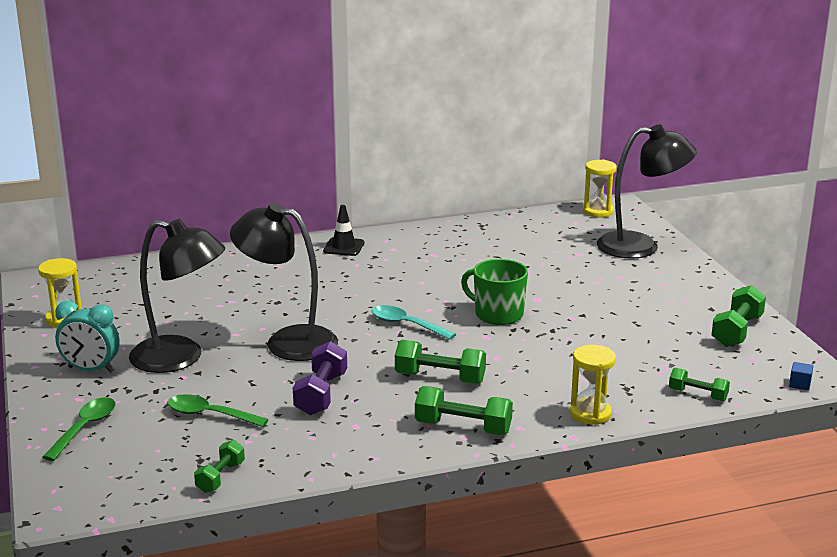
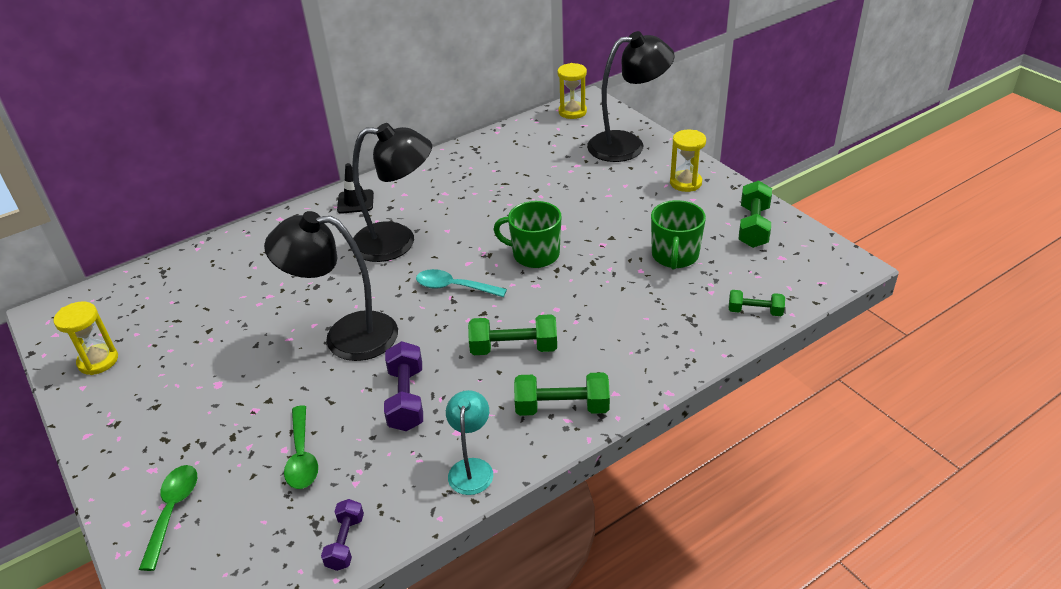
camera: 15 degrees left, 15 degrees up
(91, 369) = (151, 425): turquoise clock -> none
(180, 358) = (243, 385): black lamp -> black lamp (397, 242)
(209, 415) = (302, 456): green spoon -> green spoon turned 105 degrees counterclockwise
(220, 477) = (345, 542): green dumbbell -> purple dumbbell
(356, 452) = (472, 468): none -> turquoise lamp
(590, 414) = (671, 359): yellow hourglass -> yellow hourglass (685, 183)
(639, 339) = (675, 256): none -> green mug
(799, 384) = (834, 277): blue cube -> none

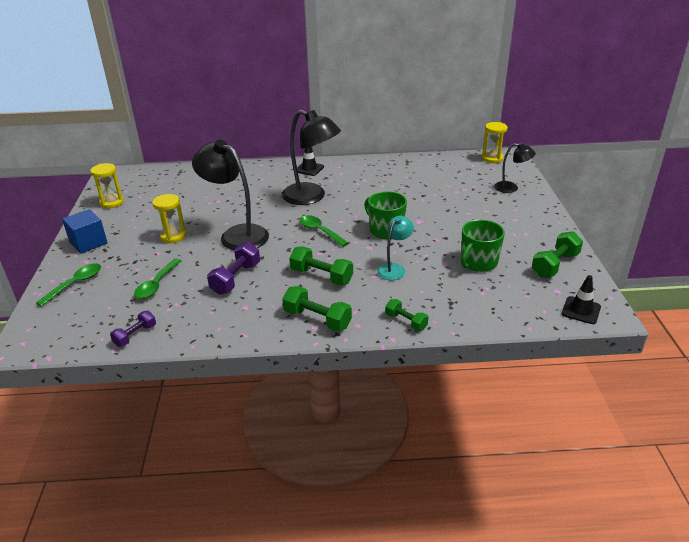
camera: 30 degrees right, 5 degrees down
(126, 440) = (88, 243): none -> blue cube
(454, 287) = (320, 231): turquoise spoon -> green spoon
(472, 468) = (234, 328): turquoise lamp -> turquoise lamp (394, 269)
(627, 145) = (511, 188): black lamp -> black lamp, size x0.54
(685, 183) = (531, 222): yellow hourglass -> yellow hourglass (173, 236)
(755, 311) = (502, 316): green dumbbell -> green dumbbell (406, 321)
(822, 271) = (581, 310): none -> black traffic cone

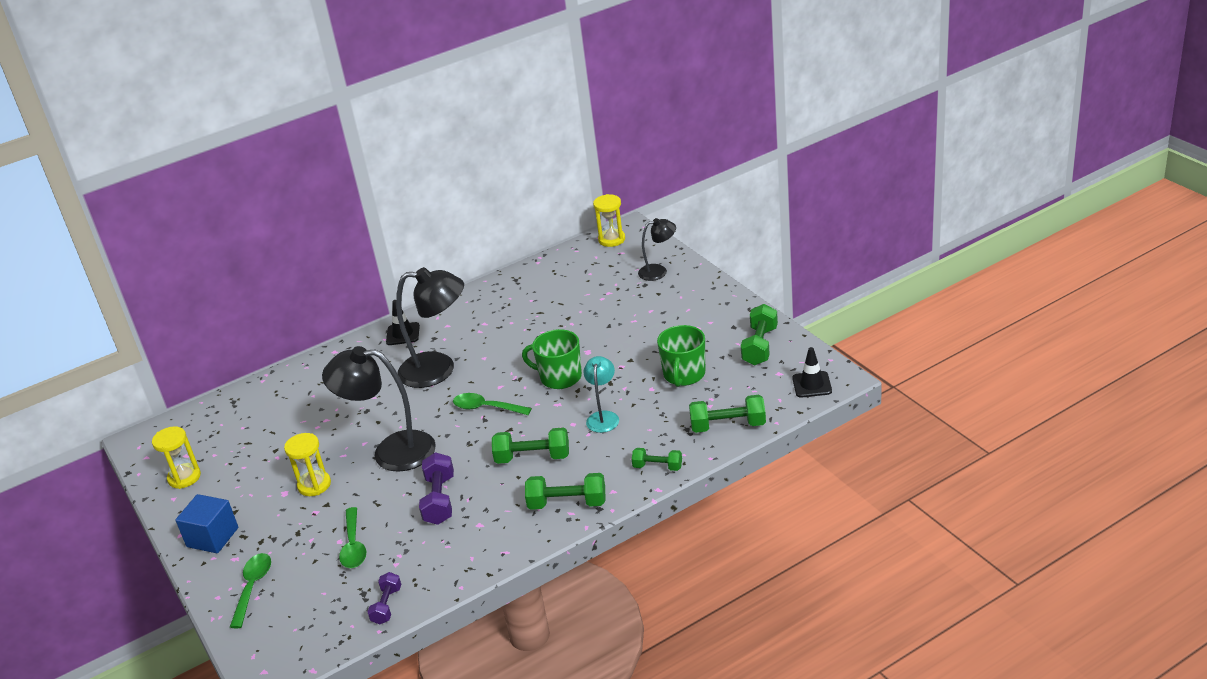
camera: 25 degrees left, 0 degrees up
(486, 314) = (728, 426): none -> green dumbbell

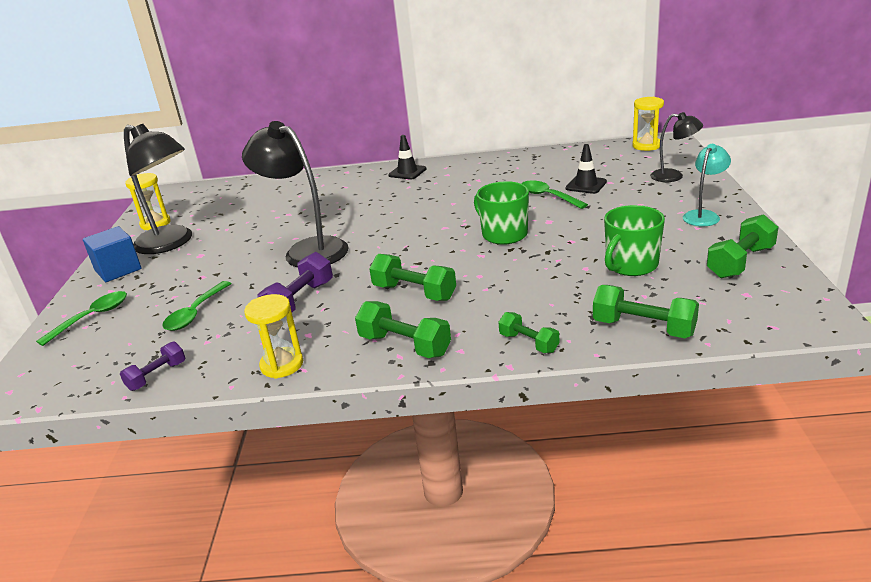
camera: 30 degrees right, 5 degrees down
(314, 485) = (225, 256): yellow hourglass -> yellow hourglass (282, 365)
(439, 370) = (408, 202): black lamp -> black lamp (171, 243)
(486, 408) = (416, 240): green spoon -> green spoon (548, 196)
(603, 417) = (514, 278): turquoise lamp -> turquoise lamp (704, 215)
(812, 385) = (783, 317): black traffic cone -> black traffic cone (586, 185)

